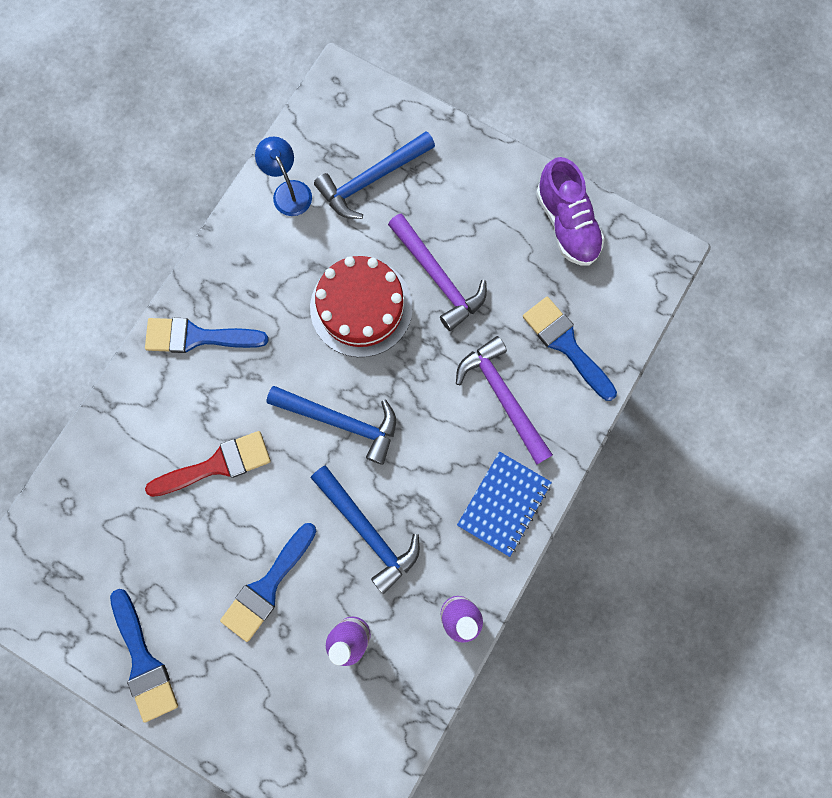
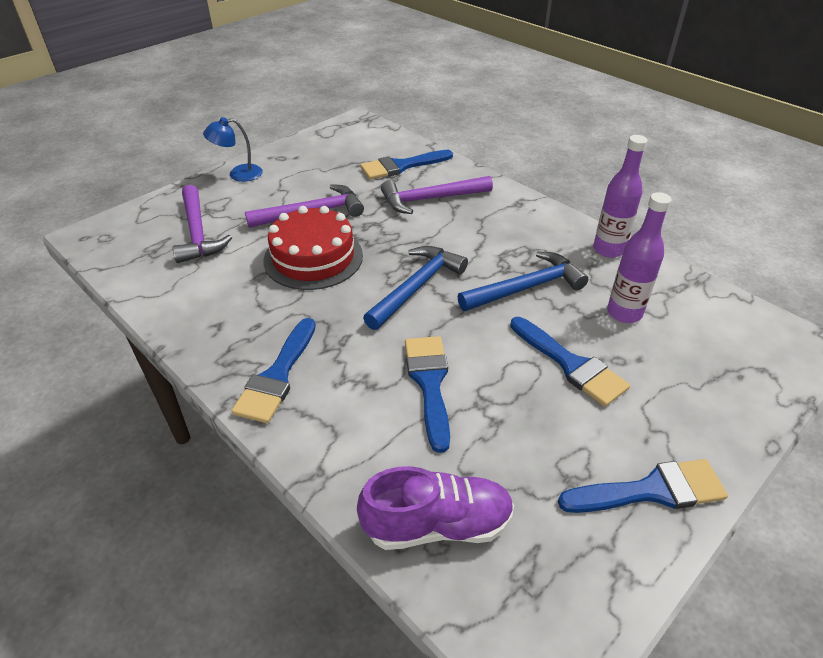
camera: 75 degrees left, 35 degrees down
(217, 465) = (429, 383): red brush -> blue brush
(288, 191) = (166, 283): blue lamp -> blue lamp (238, 174)
(371, 179) = (197, 233): blue hammer -> purple hammer
(504, 504) = (519, 213): blue notebook -> none
(566, 224) = (308, 151): purple shoe -> purple shoe (437, 525)

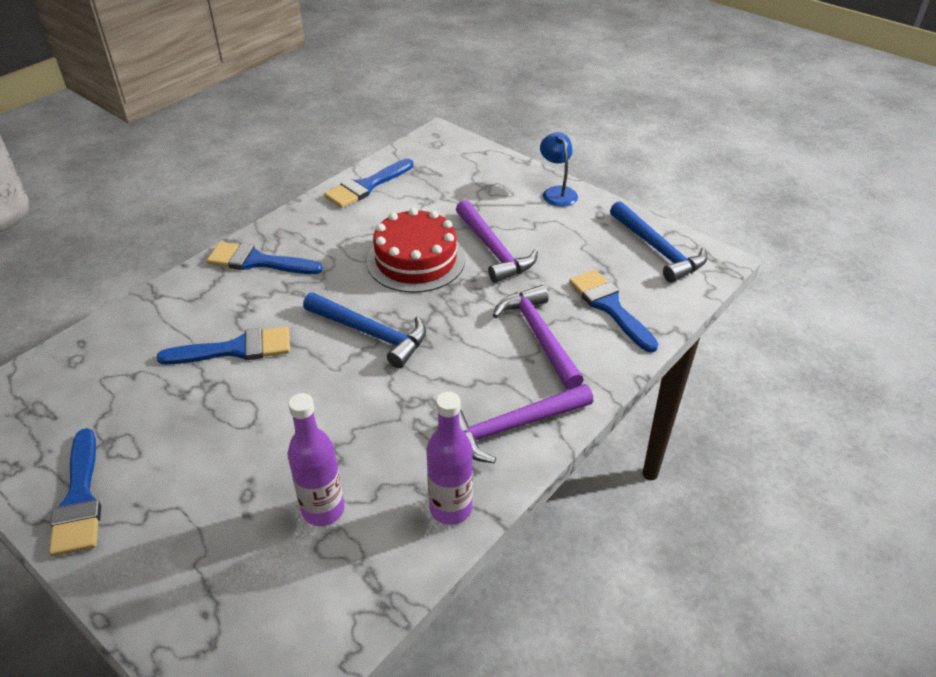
camera: 85 degrees right, 0 degrees up
(197, 233) = (449, 188): purple hammer -> purple hammer (512, 427)
(437, 525) = (91, 360): purple shoe -> none
(526, 288) = (370, 420): blue hammer -> blue hammer (657, 250)
(571, 364) = (245, 452): blue brush -> blue brush (366, 186)

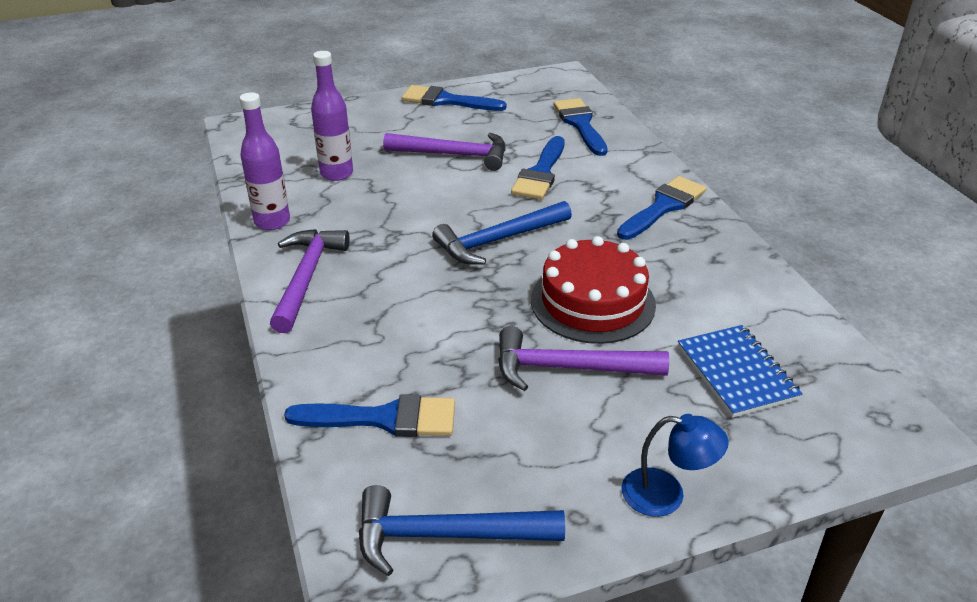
camera: 120 degrees right, 5 degrees down
(366, 186) = (779, 312): blue brush -> blue brush (580, 124)
(440, 190) = (736, 373): none -> blue notebook
(539, 336) = (394, 341): purple hammer -> purple hammer (454, 155)

